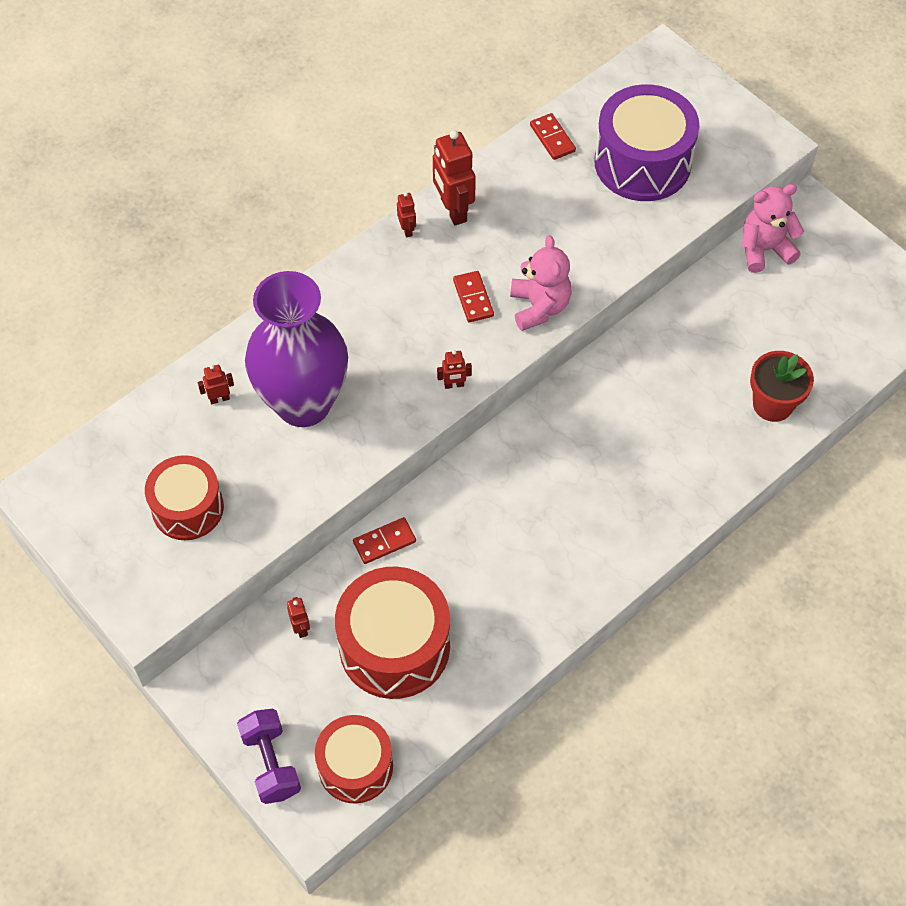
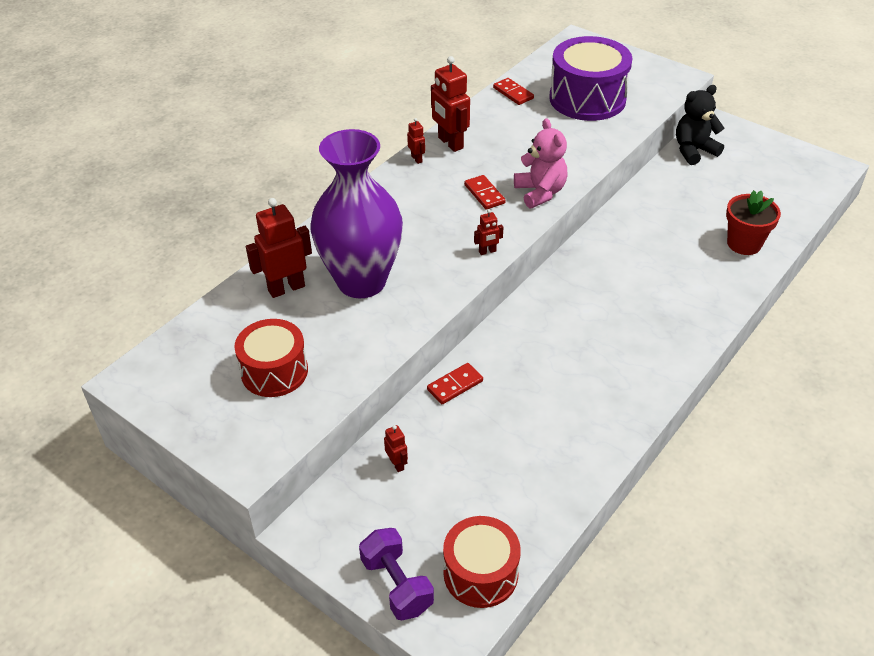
camera: 10 degrees left, 15 degrees down
(219, 398) = (286, 288): red robot -> red robot, size x2.04
(394, 646) = (488, 465): red drum -> none
(764, 249) = (694, 151): pink teddy bear -> black teddy bear

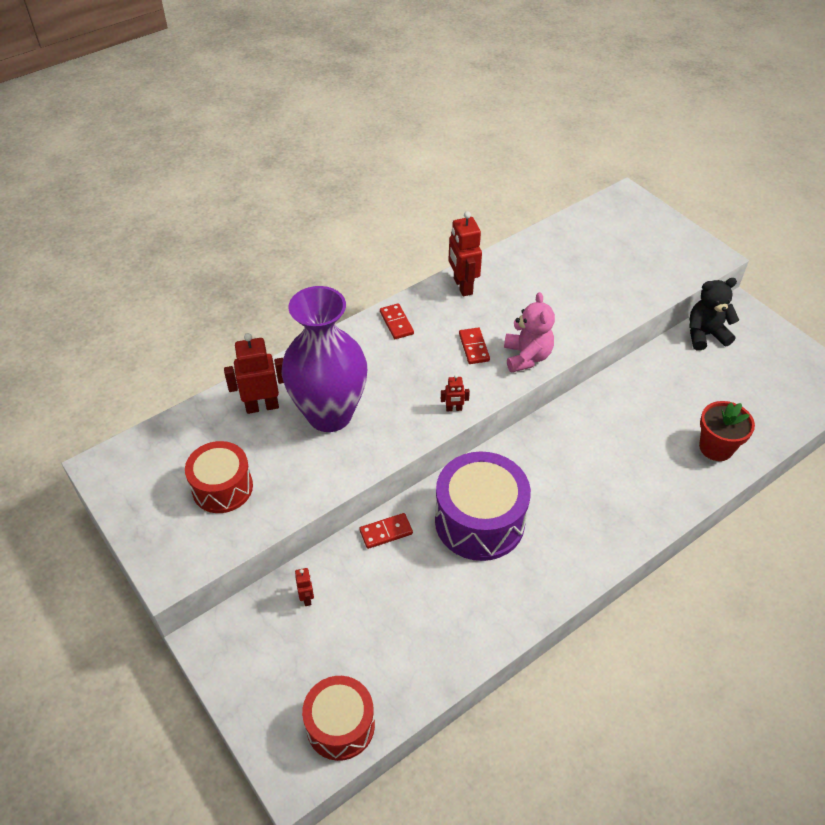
camera: 15 degrees right, 5 degrees up
(397, 585) = (265, 715): purple dumbbell -> none
(417, 159) = (425, 297): red robot -> none
(513, 93) = (541, 244): red domino -> red domino (396, 323)
(587, 99) = (611, 263): purple drum -> purple drum (479, 521)

